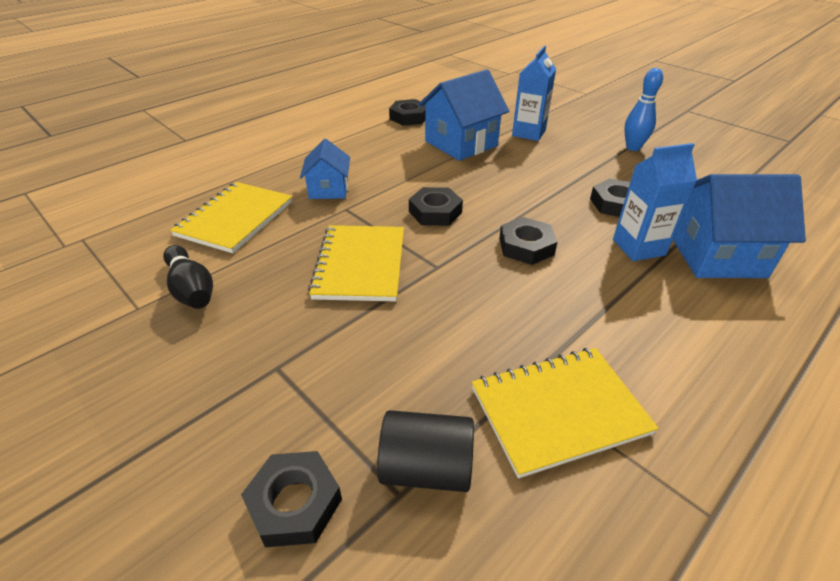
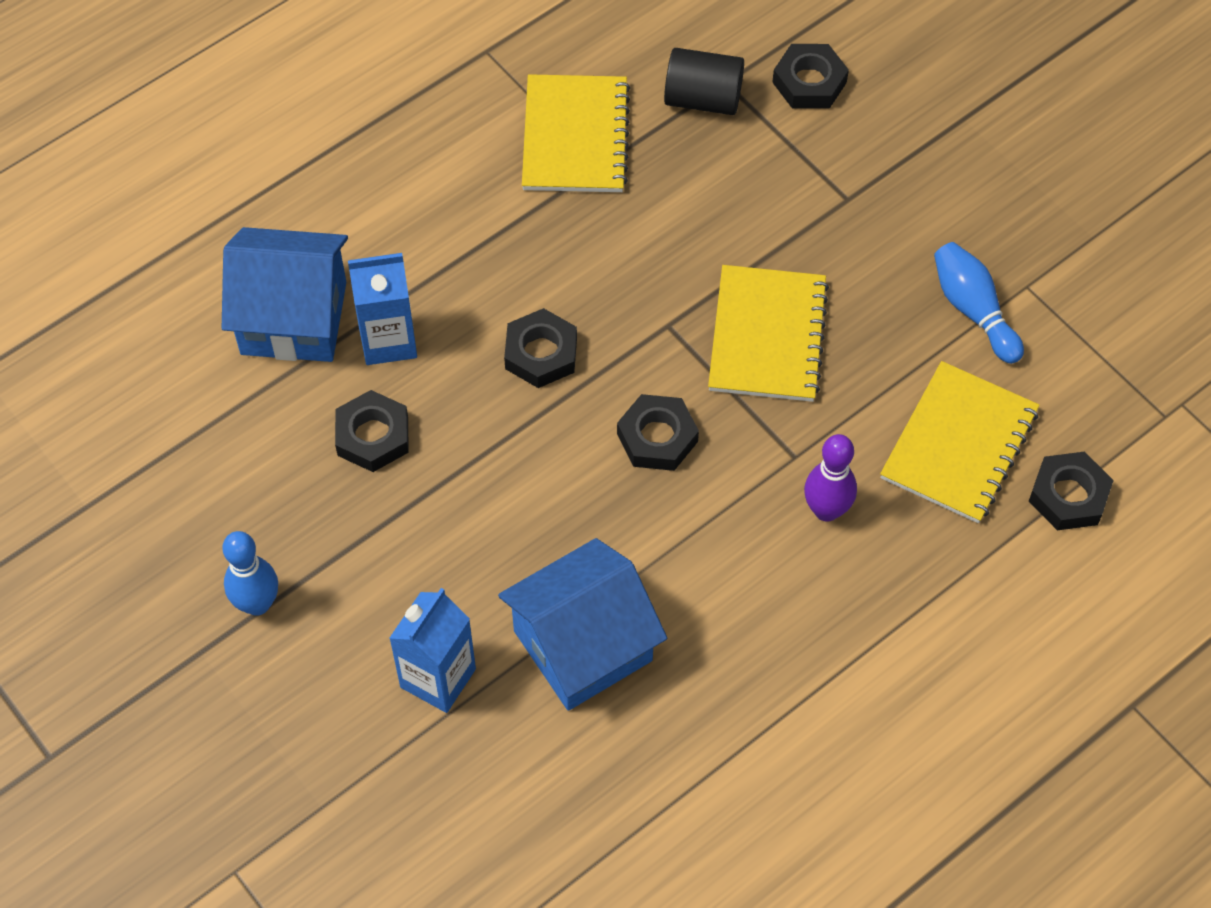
camera: 175 degrees left, 20 degrees up
(191, 289) = (973, 310): black bowling pin -> blue bowling pin
(328, 189) = (826, 510): blue house -> purple bowling pin
(409, 117) = (677, 772): black nut -> black nut (1068, 496)
(558, 410) = (575, 137): yellow notebook -> yellow notebook turned 75 degrees counterclockwise

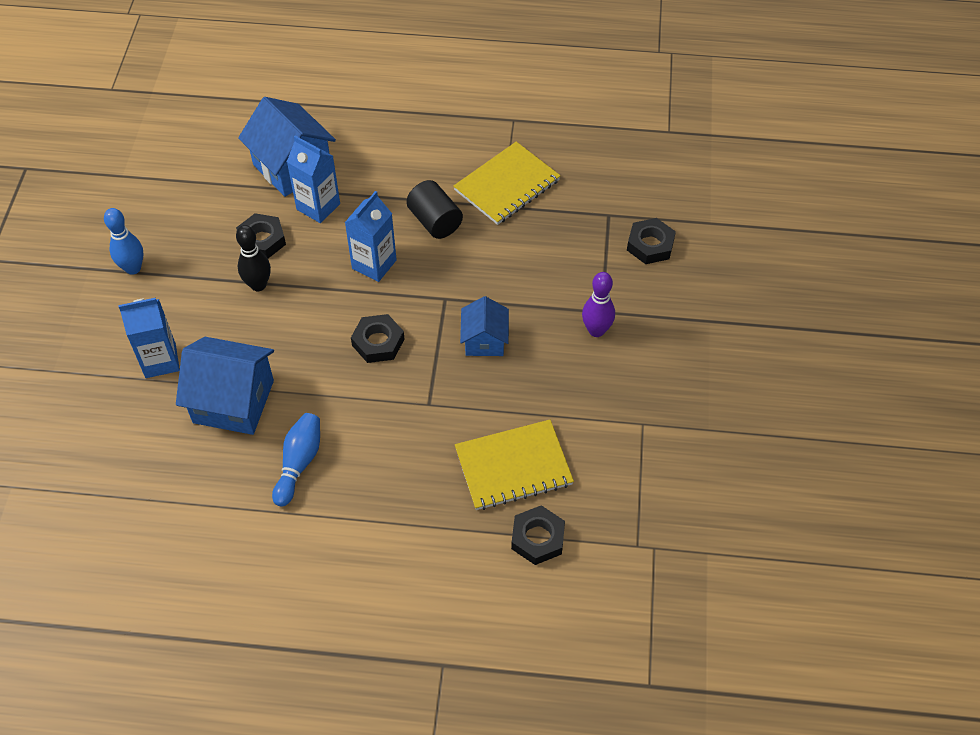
camera: 45 degrees right, 5 degrees down
(438, 491) = (258, 285): none -> black bowling pin
(541, 353) = (374, 264): black nut -> blue carton
(703, 99) = (588, 213): black cylinder -> black cylinder (435, 221)
(767, 336) = (484, 341): yellow notebook -> blue house
(826, 510) = (412, 440): purple bowling pin -> purple bowling pin (596, 330)
(973, 310) = (600, 412): blue bowling pin -> blue bowling pin (299, 463)

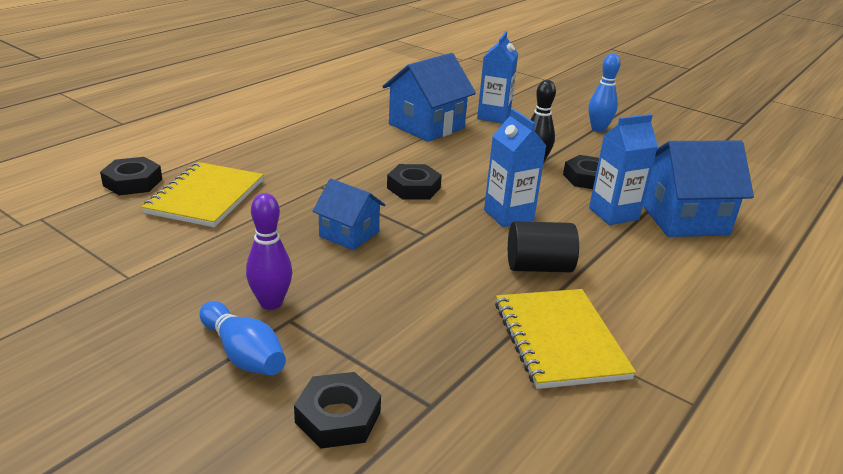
camera: 120 degrees right, 25 degrees down
(299, 463) = (342, 129): blue bowling pin -> blue bowling pin (243, 354)

